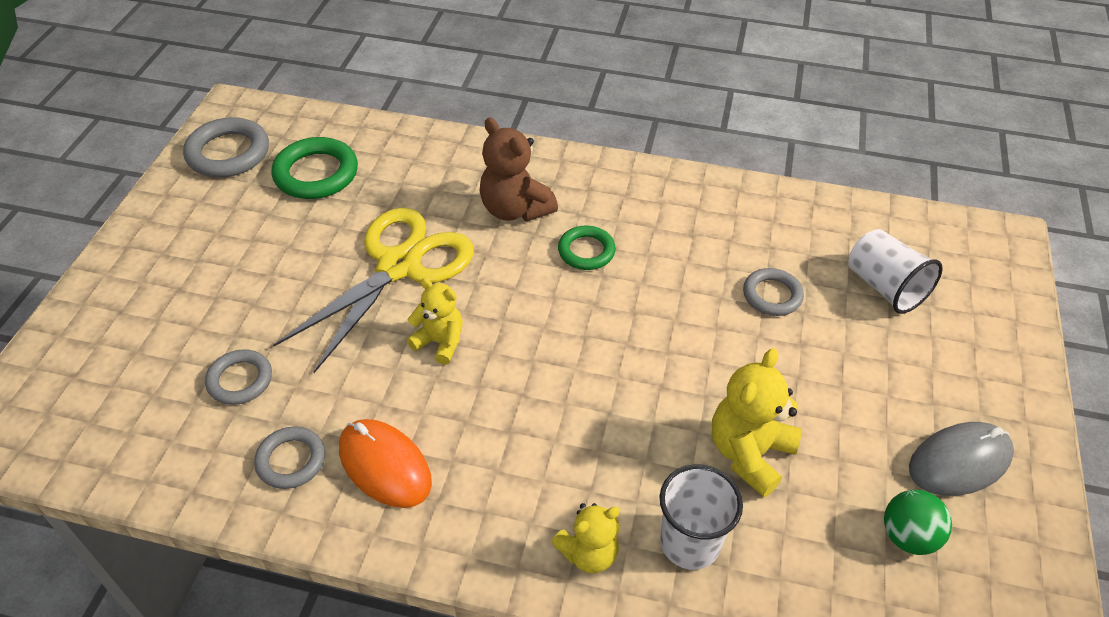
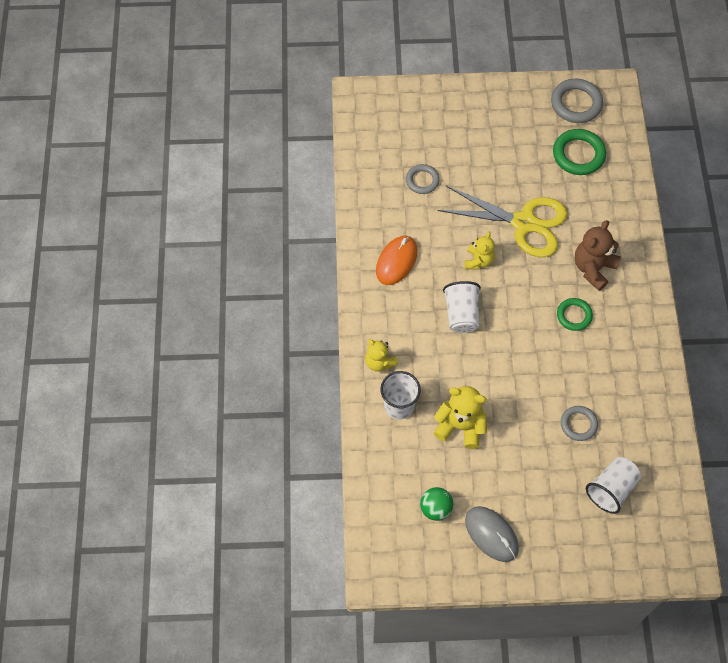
camera: 75 degrees right, 15 degrees up
(291, 460) = (386, 221): grey ring -> none
(532, 393) = (461, 314): none -> white cup

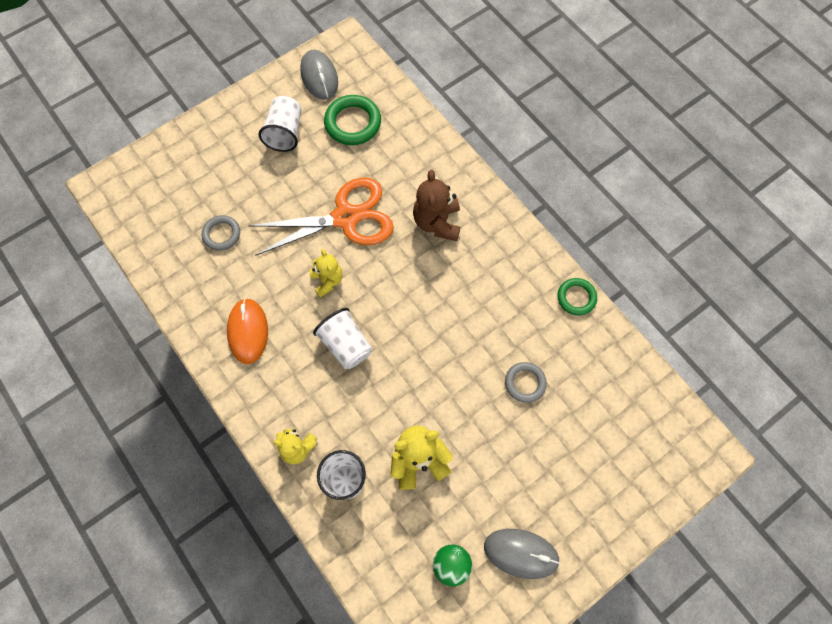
camera: 35 degrees left, 5 degrees up
(523, 223) = (345, 217): yellow scissors -> orange scissors
(574, 315) = (450, 279): green ring -> green ring (576, 298)
(576, 103) = (319, 77): grey ring -> grey mouse
(611, 489) = (596, 427): white cup -> white cup (285, 133)

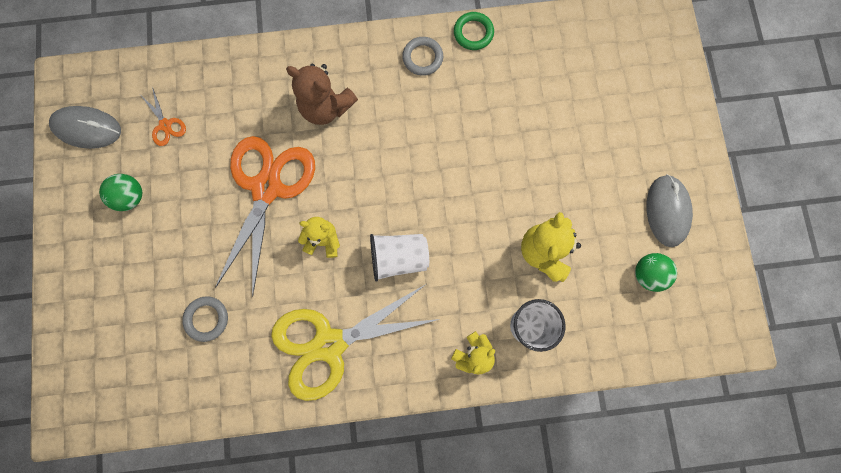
camera: 60 degrees left, 10 degrees up
(248, 331) = (330, 344): orange mouse -> yellow scissors
(285, 133) = (131, 197): white cup -> green ball
(353, 123) = (165, 125): green ring -> orange scissors
(521, 553) = (667, 211): grey mouse -> grey mouse turned 45 degrees counterclockwise
(525, 383) = (525, 122): grey ring -> grey ring (422, 58)

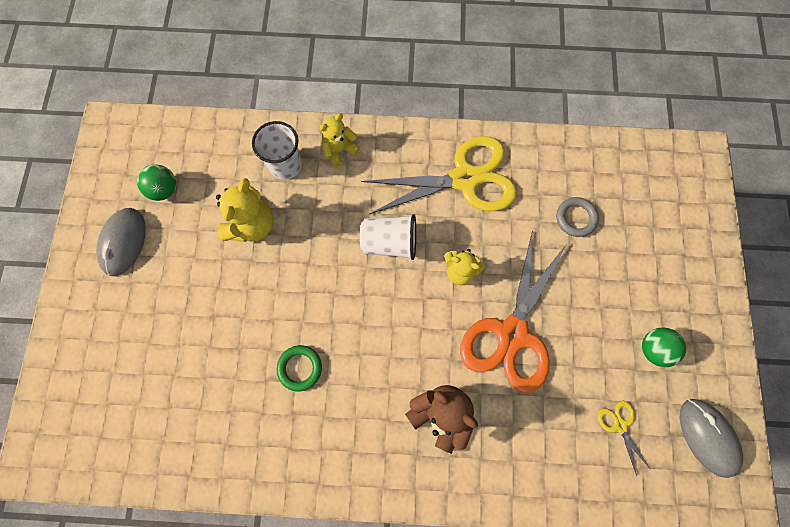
camera: 170 degrees left, 5 degrees down
(87, 128) = (707, 437): grey mouse -> grey mouse turned 45 degrees clockwise
(165, 125) = (620, 425): orange scissors -> yellow scissors
(422, 58) = (323, 457): grey ring -> none
(473, 33) = (258, 480): green ring -> green ring (300, 368)

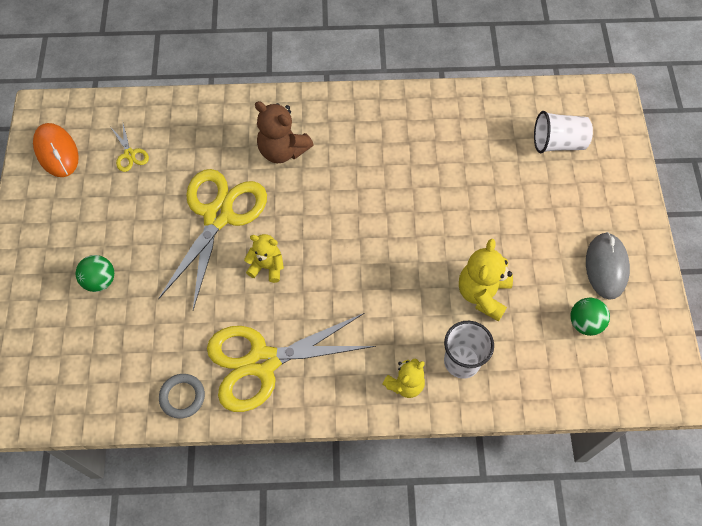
camera: 175 degrees right, 10 degrees down
(300, 368) = (409, 174): green ring -> none
(390, 242) = (339, 288): white cup -> white cup (558, 143)
(512, 334) = (218, 216): orange scissors -> yellow scissors
(575, 218) = (145, 328): grey ring -> grey ring (182, 397)
(654, 349) = (88, 213): green ball -> green ball (100, 281)
(707, 437) = (56, 152): grey mouse -> orange mouse

